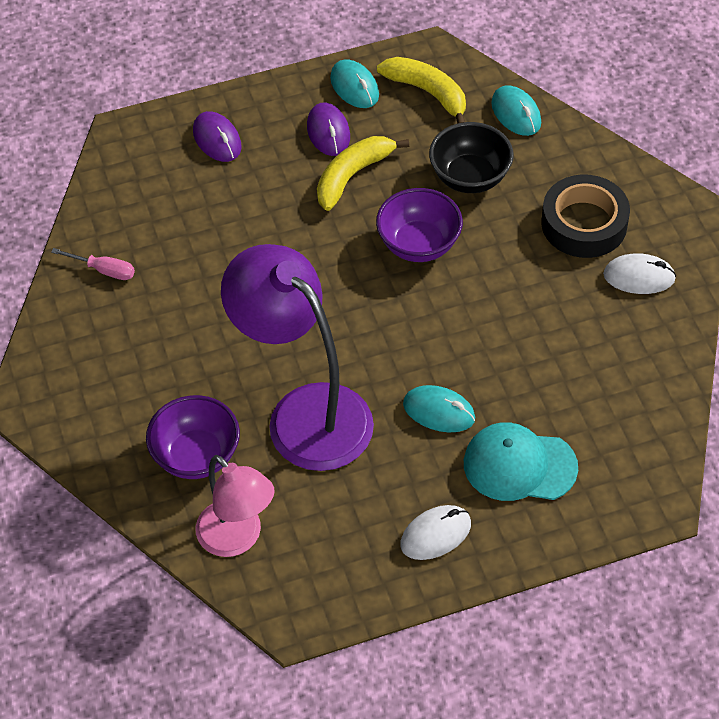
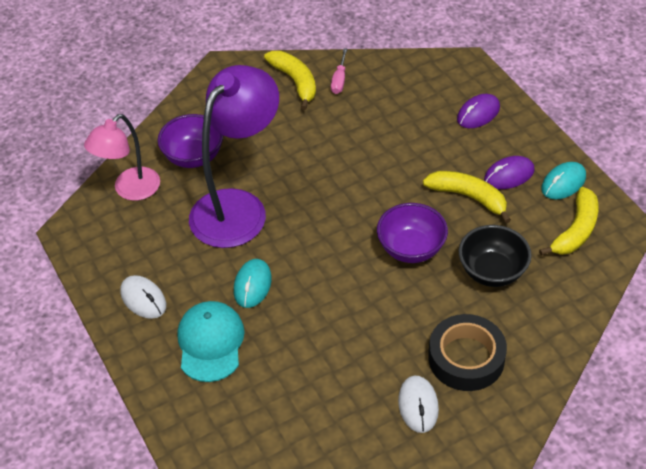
camera: 80 degrees right, 5 degrees down
(88, 320) = (295, 82): none -> yellow banana
(516, 113) = (576, 294): turquoise mouse -> none

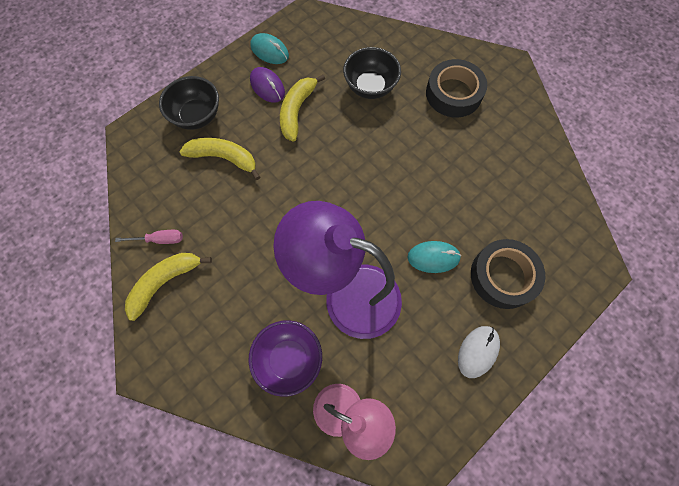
camera: 105 degrees left, 20 degrees up
(210, 343) = (503, 276): turquoise cap -> black tape
(411, 249) = (361, 143): purple bowl -> none
(418, 405) = (503, 117): white mouse -> none
(478, 114) = (197, 116): purple mouse -> black bowl
(576, 230) = (317, 40): yellow banana -> yellow banana (224, 158)

